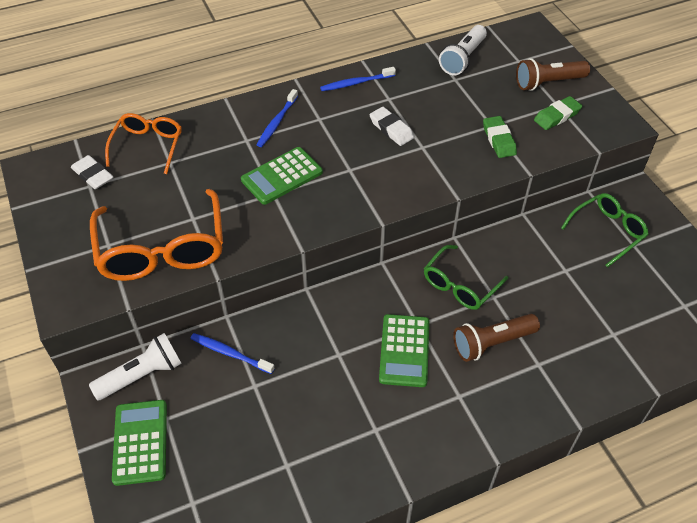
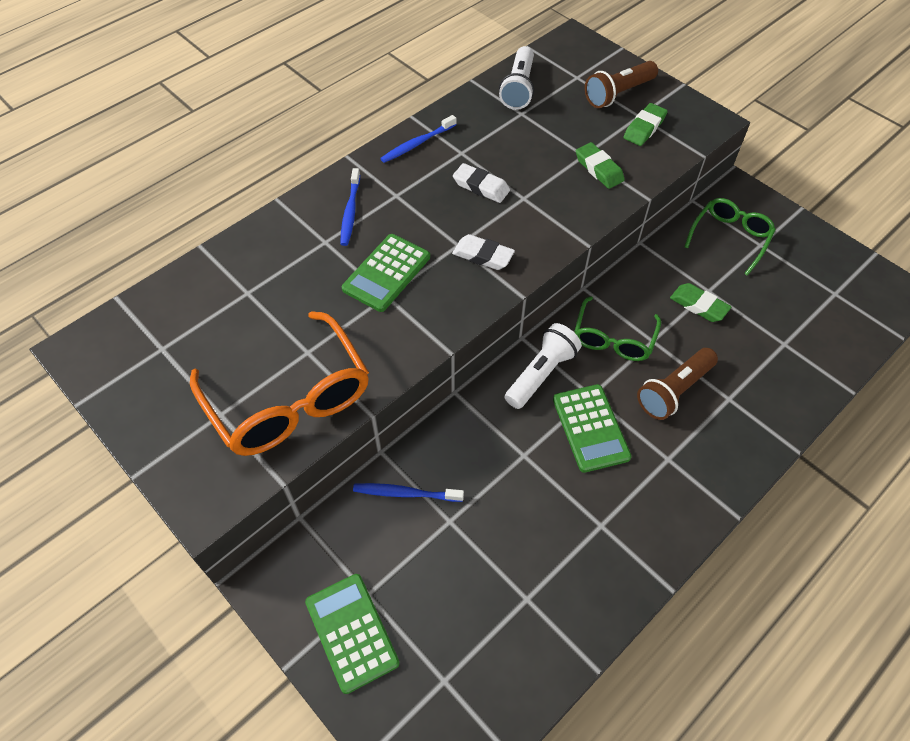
camera: 20 degrees left, 5 degrees up
(93, 175) = (160, 334): white eraser -> white eraser (483, 256)
(142, 375) = (316, 553): white flashlight -> white flashlight (541, 374)
(148, 146) = (211, 280): orange glasses -> none
(549, 280) = (698, 305): none -> green eraser

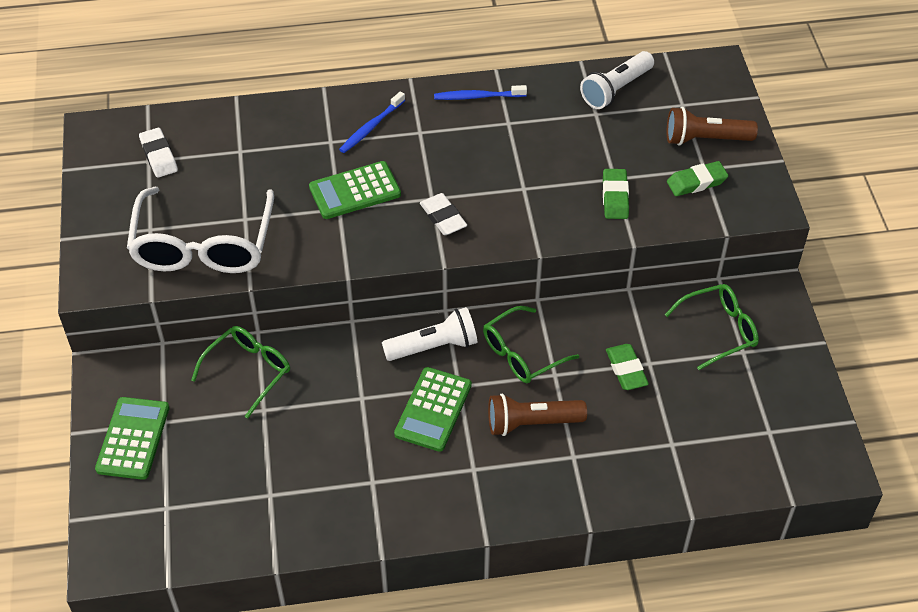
camera: 35 degrees right, 5 degrees down
(290, 400) = (203, 246): orange glasses -> white glasses
(405, 493) = (249, 371): blue toothbrush -> green glasses
(481, 187) = (496, 160): white eraser -> white eraser (159, 156)

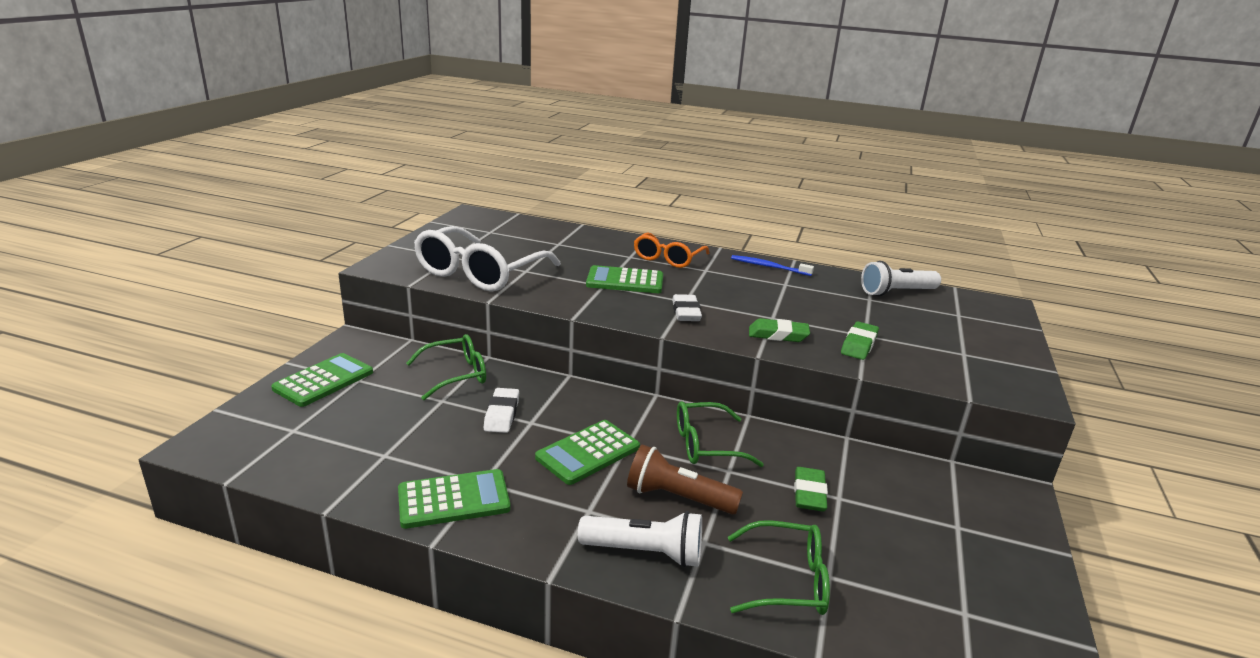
camera: 25 degrees right, 25 degrees down
(159, 156) = (499, 231): white eraser -> white eraser (502, 414)
(364, 510) = (454, 499): none -> green calculator
(371, 127) = (668, 258): blue toothbrush -> orange glasses
(433, 346) = (626, 412): white flashlight -> white flashlight (645, 552)
(696, 182) = (951, 359): green eraser -> green eraser (778, 335)
(705, 139) = (973, 338): brown flashlight -> none
(719, 330) = (935, 499): green glasses -> green glasses (788, 581)

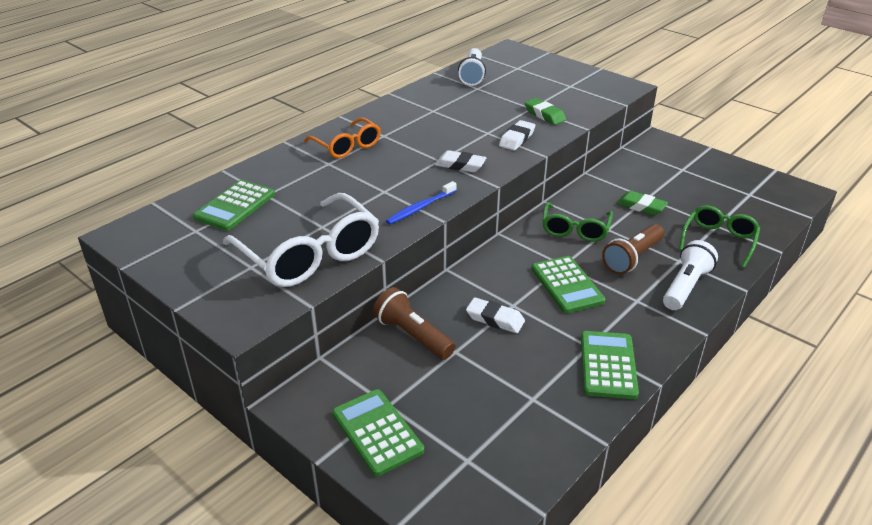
camera: 65 degrees left, 10 degrees up
(456, 375) = (412, 335): green glasses -> brown flashlight
(625, 281) = (382, 178): green calculator -> green calculator (235, 206)
(768, 267) = (396, 107): blue toothbrush -> blue toothbrush (420, 208)
(778, 335) = (517, 139): green eraser -> white eraser

